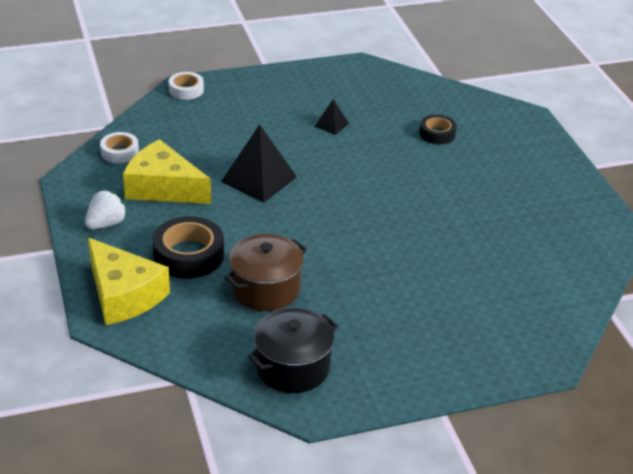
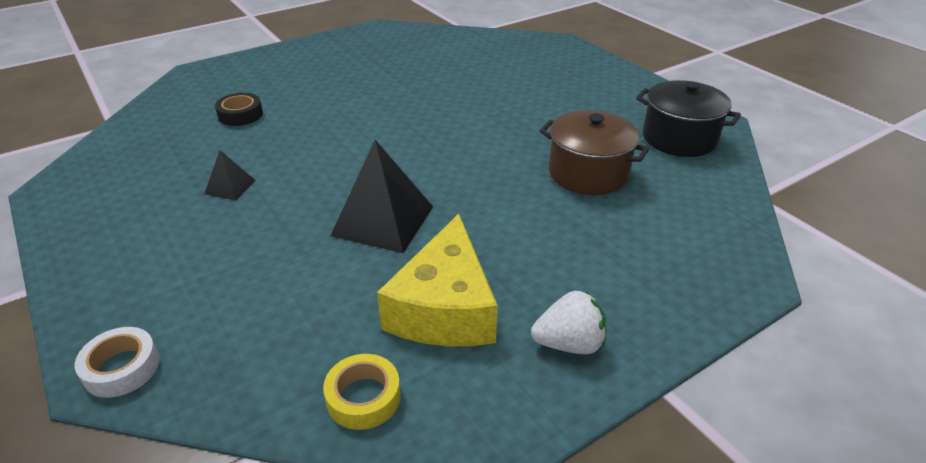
camera: 105 degrees left, 0 degrees up
(106, 224) = (569, 343): white strawberry -> white strawberry turned 150 degrees clockwise
(120, 152) = (363, 397): white tape -> yellow tape
(123, 294) = (692, 275): yellow cheese -> none
(189, 255) = (576, 241): black tape -> none

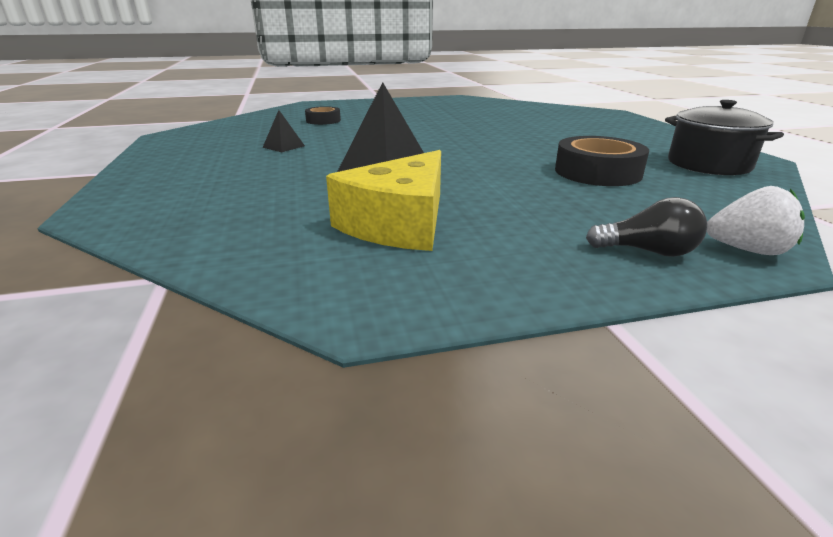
camera: 20 degrees right, 10 degrees down
(122, 368) = (112, 212): white tape -> none
(363, 397) = (277, 260): yellow tape -> none
(569, 343) = (510, 264): white strawberry -> white strawberry (747, 250)
(588, 173) = (597, 172): brown pot -> black tape
(667, 295) = (648, 251): none -> black light bulb

